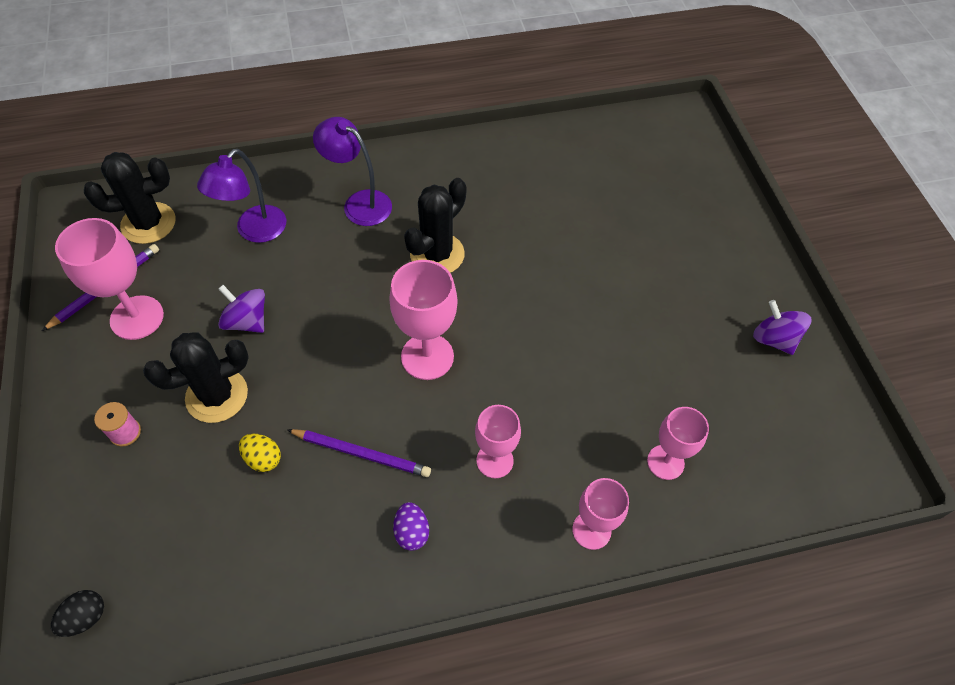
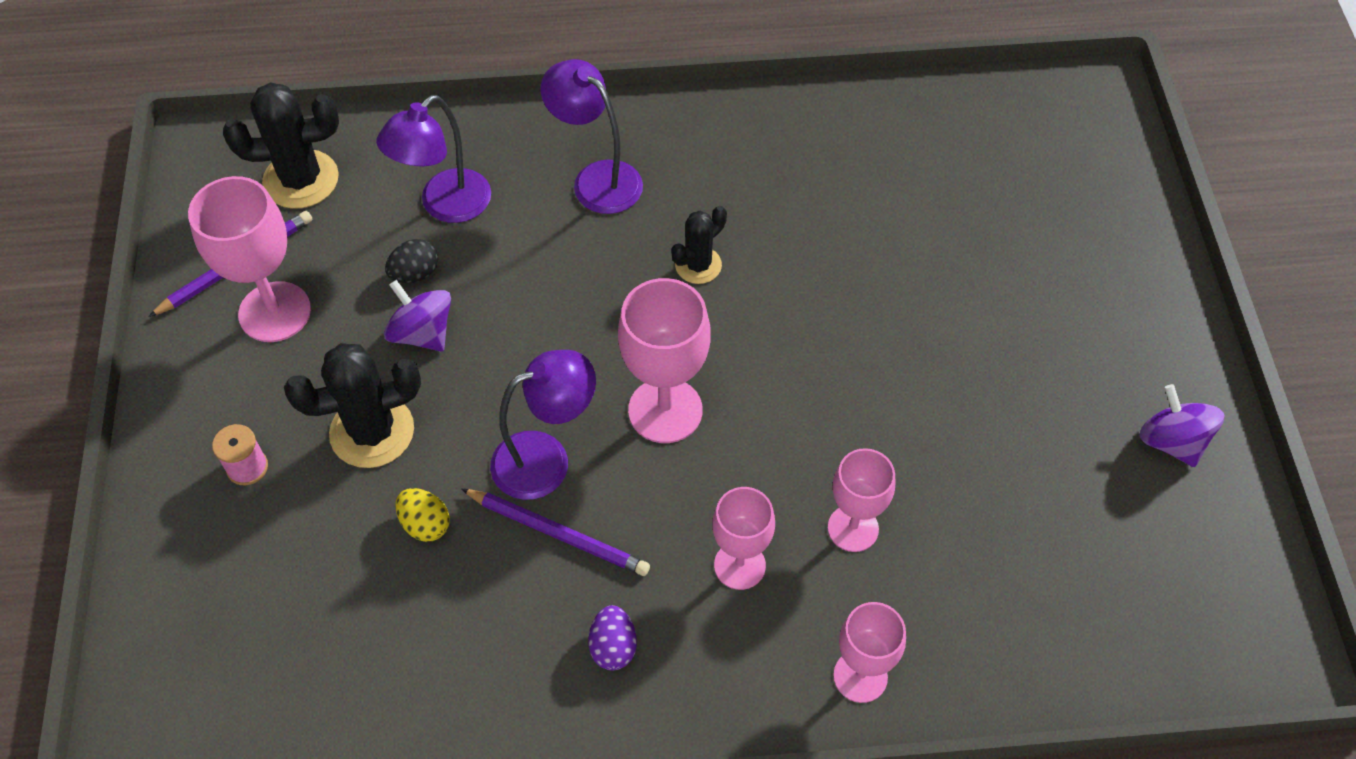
camera: 10 degrees right, 0 degrees up
(85, 617) = (179, 700): black egg -> black egg (415, 274)
(346, 401) = (546, 459): none -> purple lamp
(437, 254) = (698, 265): black cactus -> black cactus, size x0.59
(665, 462) = (980, 597): pink goblet -> pink goblet (853, 528)

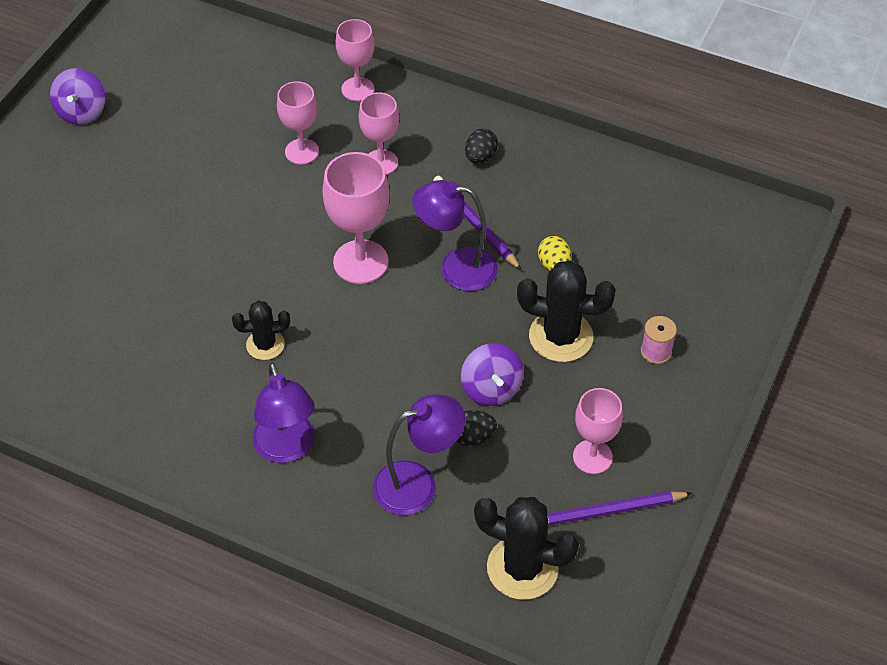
camera: 150 degrees left, 5 degrees down
(275, 312) = (592, 457): pink goblet -> pink goblet, size x0.65
(613, 647) = (480, 157): purple egg -> black egg

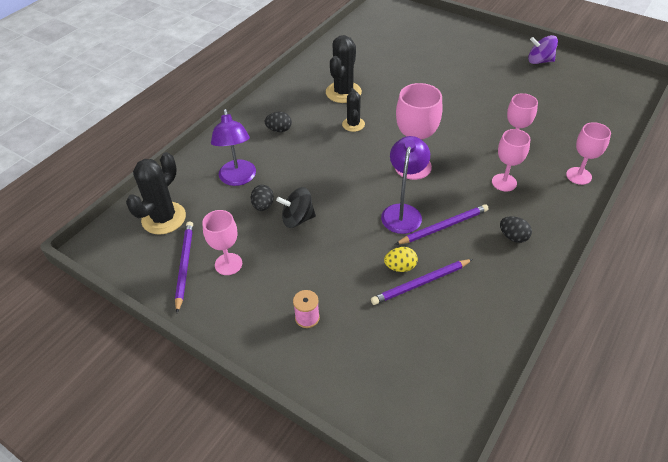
camera: 100 degrees right, 5 degrees down
(287, 449) = (279, 130): purple lamp -> black egg
(491, 388) = (297, 219): purple spinning top -> black spinning top
(561, 336) = (333, 261): black cactus -> black cactus (343, 92)
(575, 243) = (421, 283): none -> purple pencil

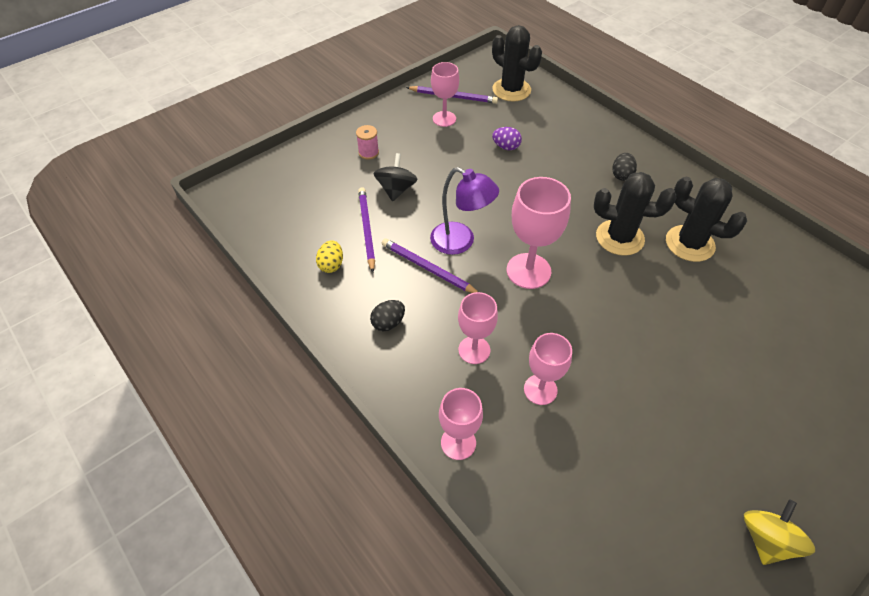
camera: 105 degrees right, 5 degrees up
(238, 179) = (549, 136): purple lamp -> none
(263, 206) = (506, 147): black egg -> purple egg
(297, 219) = (480, 166): black spinning top -> black spinning top (396, 189)
(353, 124) = (619, 238): black cactus -> black cactus, size x1.68
(400, 267) = (391, 220): yellow egg -> yellow egg (331, 265)
(443, 226) = (428, 268): purple pencil -> purple pencil turned 135 degrees clockwise
(539, 61) = (766, 539): purple spinning top -> yellow spinning top

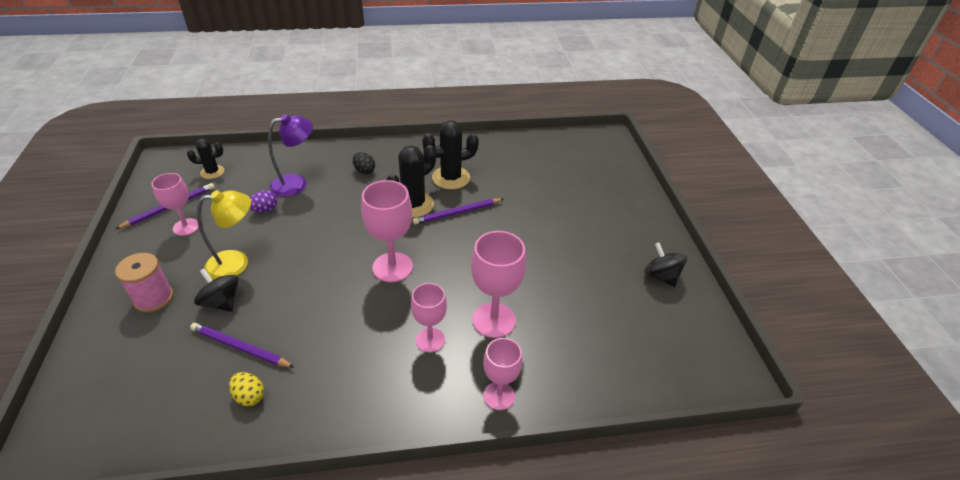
camera: 60 degrees left, 10 degrees down
(368, 152) = (154, 298): pink spool -> pink spool, size x1.59
(388, 323) = (354, 384): black egg -> none
(428, 268) = (328, 327): purple pencil -> purple pencil (457, 213)
(438, 170) = (236, 263): none -> yellow lamp
(460, 242) = (325, 291): purple lamp -> purple lamp (296, 183)
(511, 90) = (212, 172): black cactus -> black cactus, size x0.59
(540, 389) = (494, 320): pink goblet -> pink goblet, size x1.53
(766, 539) = (661, 276): yellow spinning top -> black spinning top

